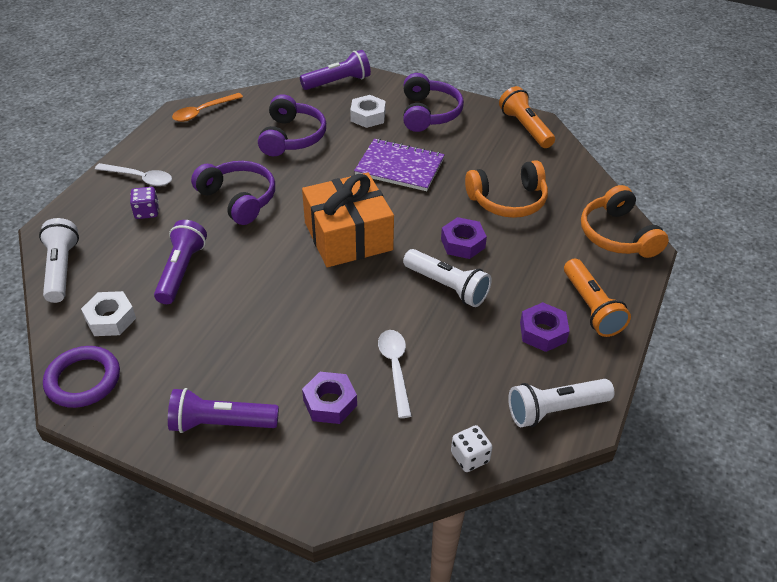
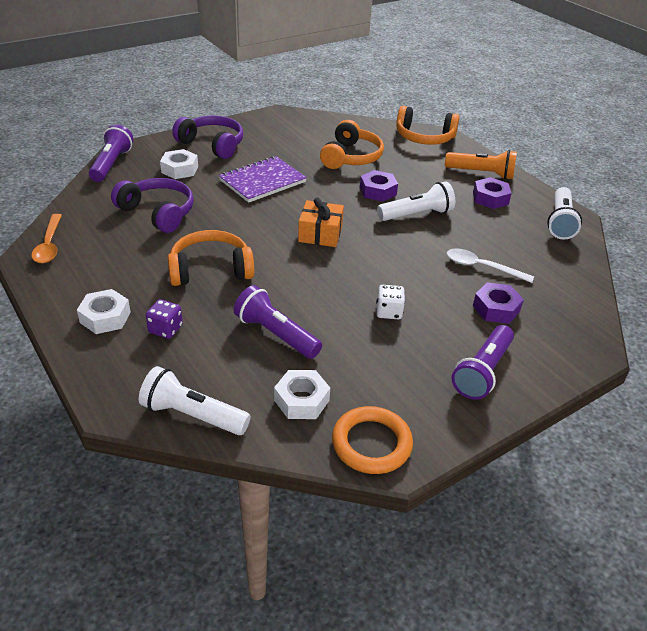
camera: 60 degrees left, 5 degrees down
(83, 380) = (371, 443): purple ring -> orange ring
(140, 178) = (105, 317): white spoon -> white nut
(239, 199) = (210, 269): purple headphones -> orange headphones
(348, 236) = (320, 234): orange gift -> orange gift, size x0.59
(470, 457) = (582, 269): white dice -> white dice (388, 312)
(525, 128) = (280, 119): orange flashlight -> none

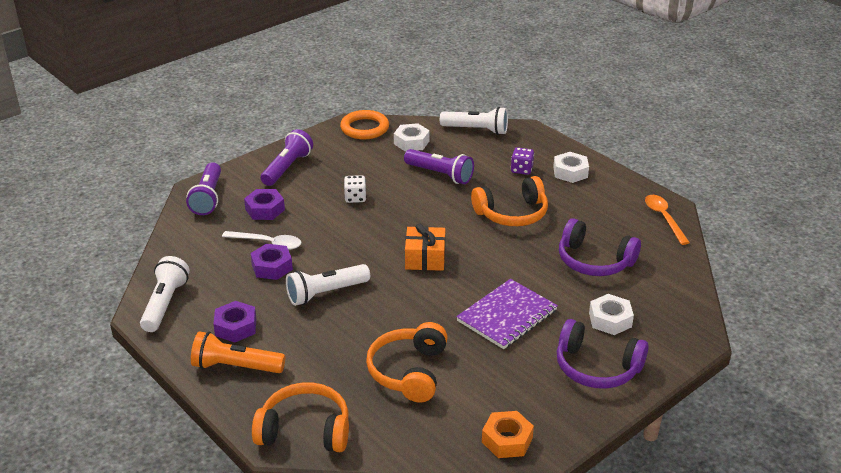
camera: 175 degrees right, 5 degrees down
(112, 164) = (691, 317): purple flashlight -> purple flashlight (208, 198)
(294, 120) = (507, 440): none -> orange nut
(378, 191) = (370, 320): purple nut -> purple nut (272, 267)

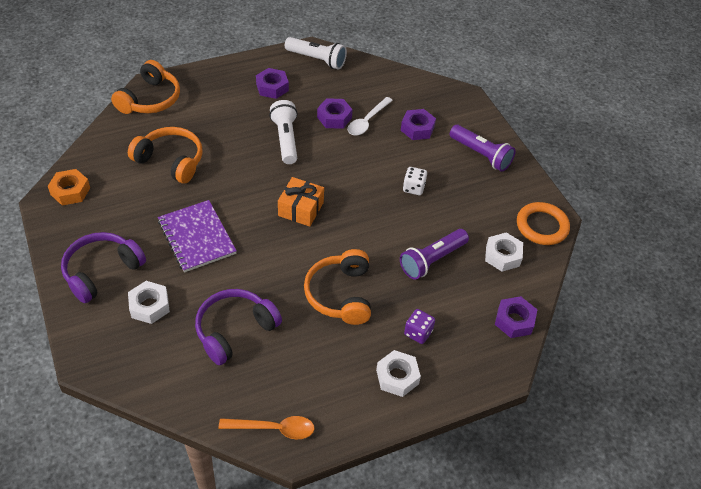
camera: 105 degrees right, 15 degrees up
(208, 198) = (448, 100): purple flashlight -> none
(236, 367) = (230, 80): orange flashlight -> none
(476, 130) = (514, 321): white flashlight -> purple nut

